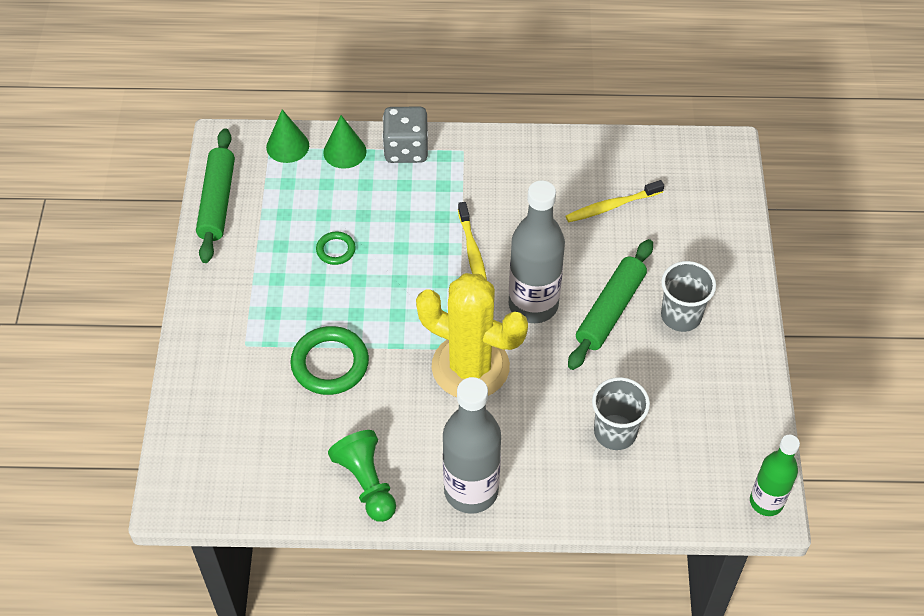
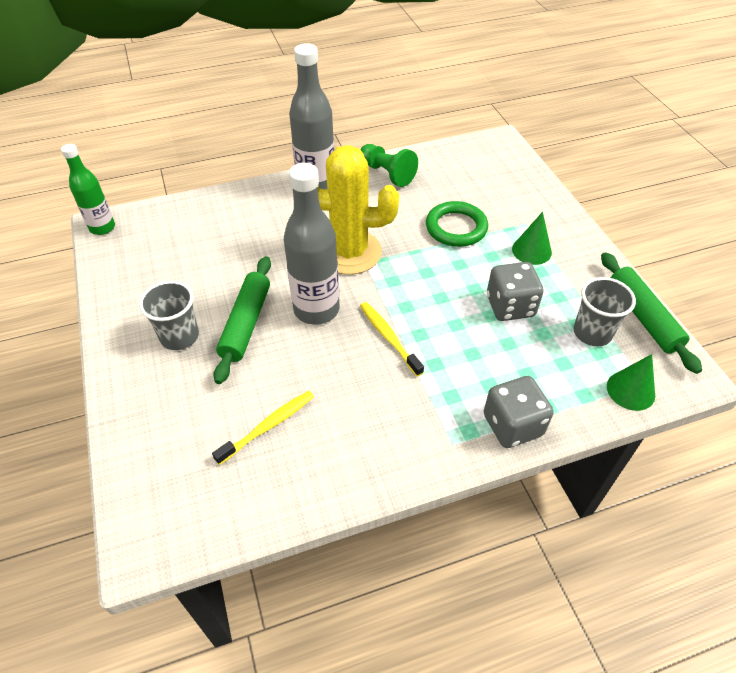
camera: 160 degrees right, 5 degrees down
(336, 250) = (510, 306): green ring -> grey dice
(345, 151) = (571, 402): green cone -> green cone (531, 250)
(615, 432) = (223, 240): grey cup -> grey cup (592, 333)

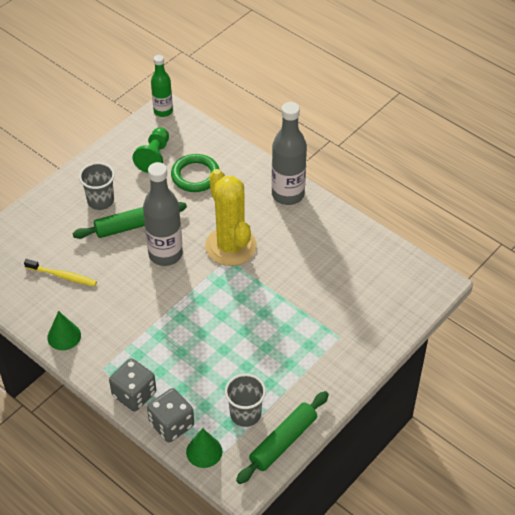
camera: 60 degrees right, 0 degrees up
(387, 173) = (334, 228): green pawn -> green pawn (154, 157)
(389, 338) = (166, 302): yellow toothbrush -> none
(456, 228) = (302, 295): green ring -> green ring (195, 176)
(510, 306) = (239, 357): grey dice -> grey dice (171, 424)
(531, 250) = (309, 351): green cone -> green cone (64, 336)

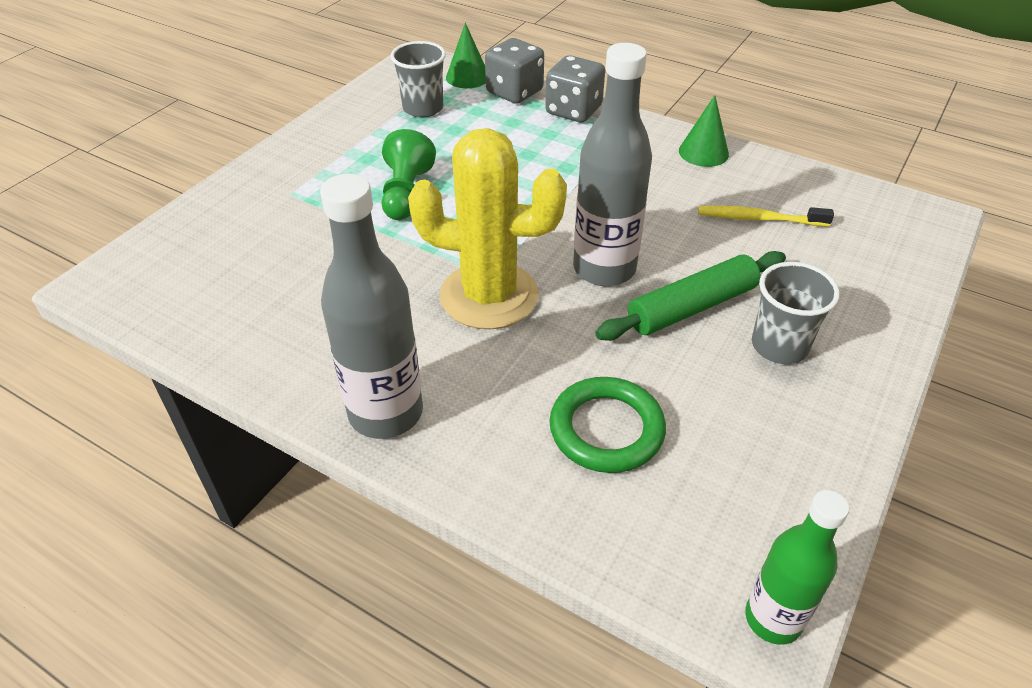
camera: 170 degrees right, 5 degrees down
(154, 157) = (723, 465): green pawn -> green pawn (406, 193)
(230, 246) = (489, 296): yellow cactus -> yellow cactus turned 45 degrees counterclockwise
(283, 441) = (372, 92): green rolling pin -> none

